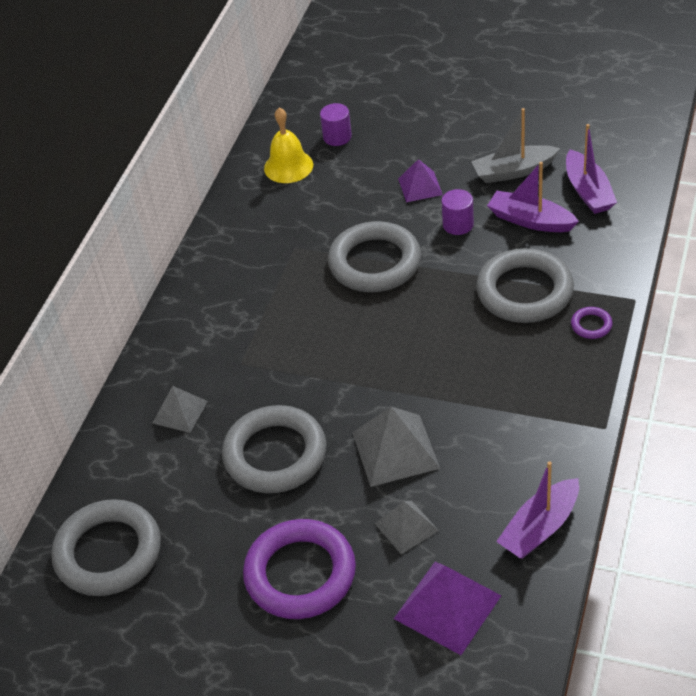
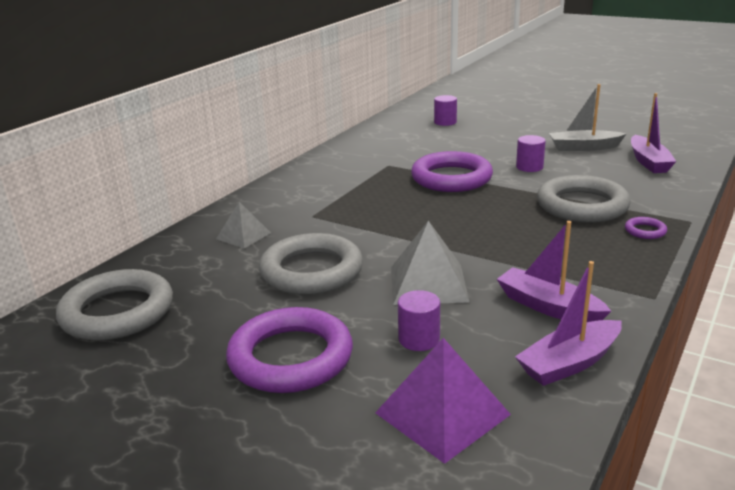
camera: 10 degrees right, 20 degrees down
(288, 166) = (402, 131): yellow bell -> none
(375, 262) = (451, 178): grey ring -> purple ring
(406, 527) = (419, 339): grey pyramid -> purple cylinder
(420, 186) = (503, 147): purple pyramid -> none
(530, 220) = (594, 171): purple boat -> purple boat (548, 307)

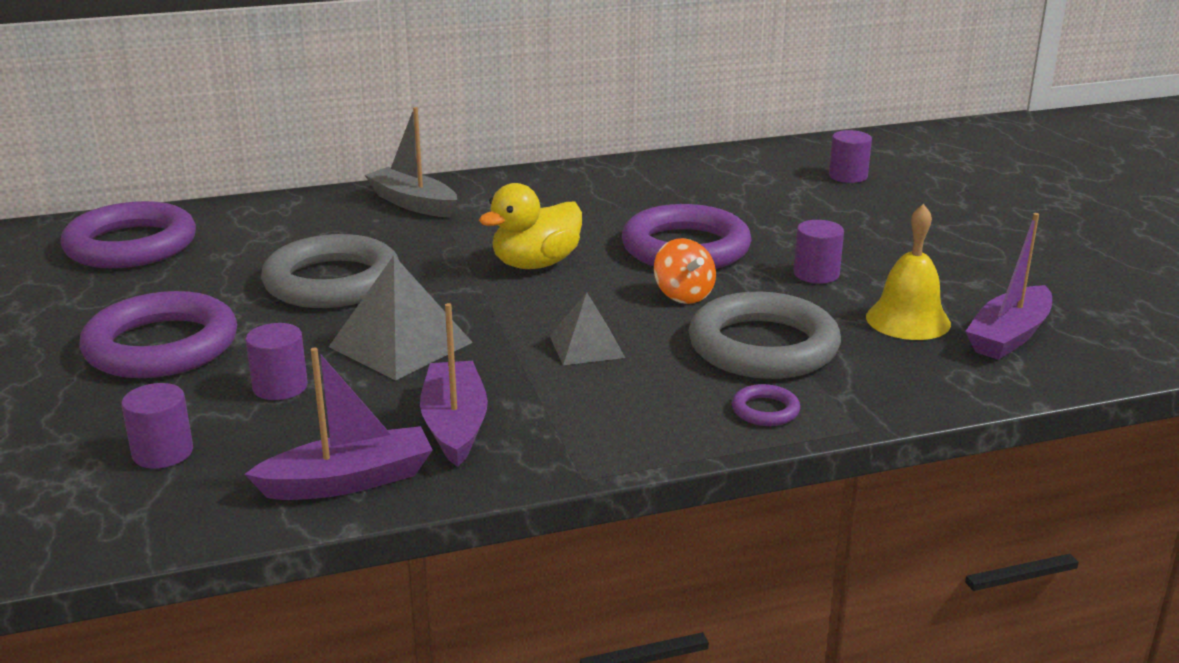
camera: 40 degrees right, 0 degrees up
(117, 312) = (131, 245): grey ring -> purple ring
(243, 235) = (350, 221): grey pyramid -> grey pyramid (586, 346)
(400, 214) = (535, 264): none -> yellow duck
(442, 413) = (163, 453): purple pyramid -> purple cylinder
(500, 199) = (683, 295): none -> orange spinning top
(569, 363) = (348, 481): purple boat -> purple boat turned 150 degrees clockwise
(583, 147) = (960, 279): grey boat -> grey boat (413, 203)
(604, 171) = (908, 320): none -> yellow bell

